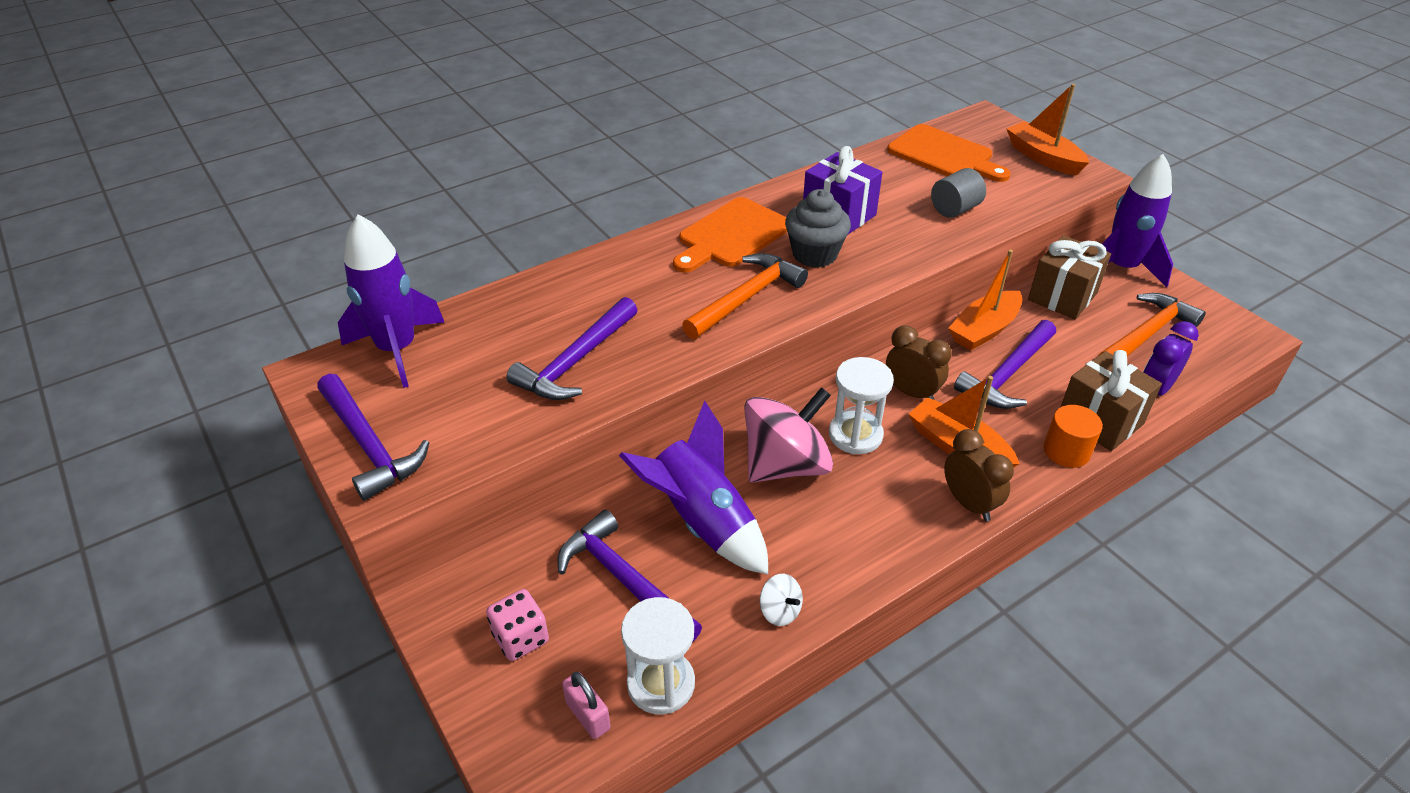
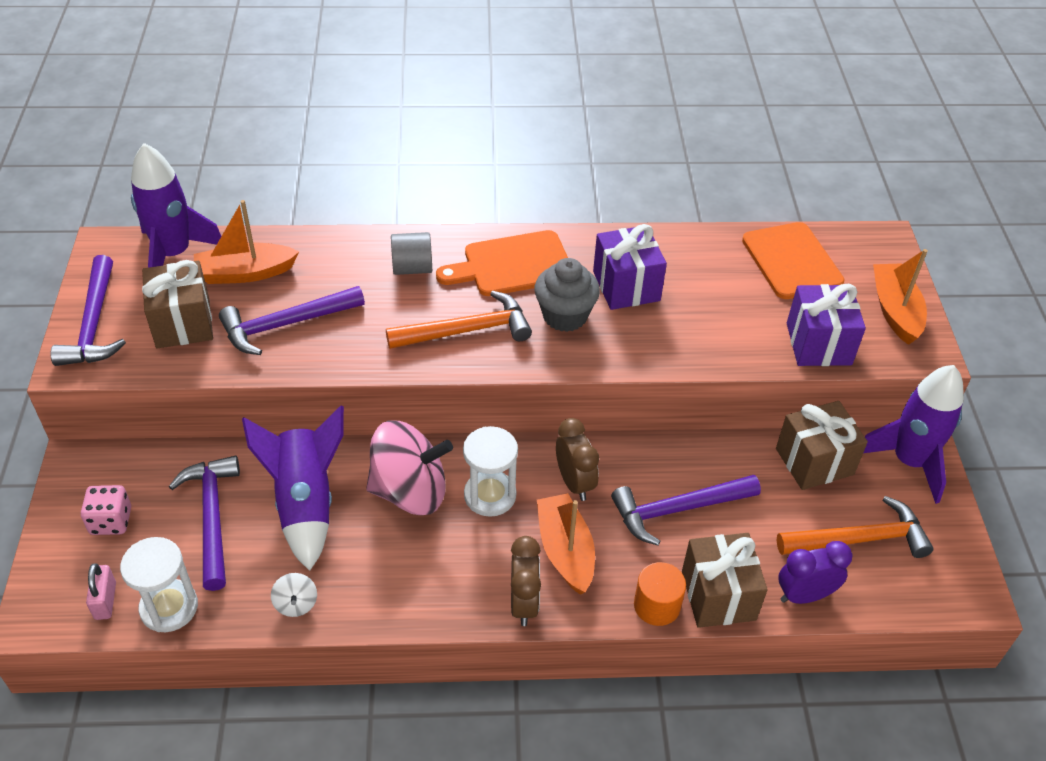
camera: 30 degrees right, 5 degrees up
(468, 403) = (183, 323): none -> brown gift
(955, 209) = (741, 327): grey cylinder -> grey cylinder (412, 268)
(984, 330) = (701, 457): orange boat -> orange boat (245, 273)
(1019, 198) = (818, 344): none -> purple gift

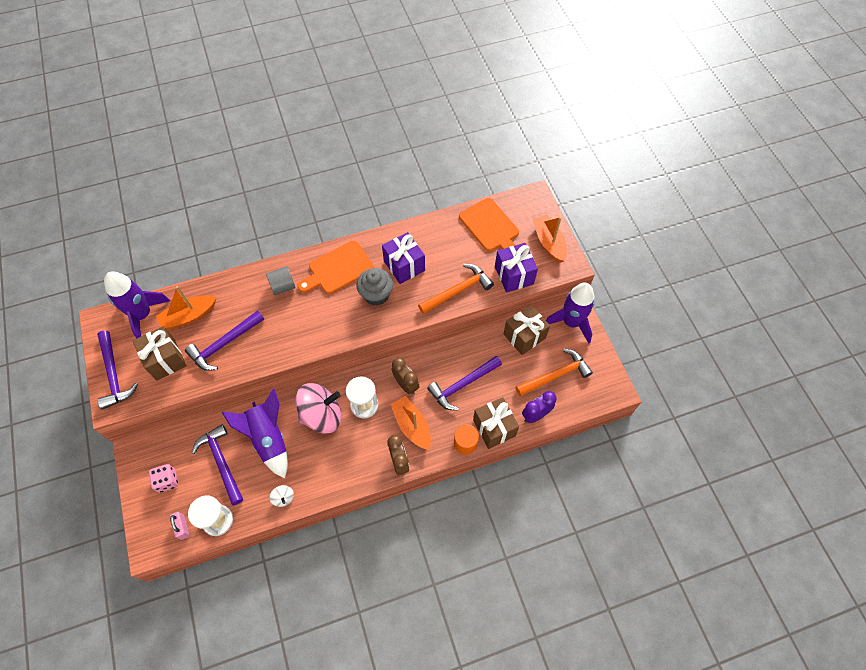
camera: 15 degrees left, 15 degrees up
(467, 330) = (326, 319): orange hammer -> orange hammer (458, 291)

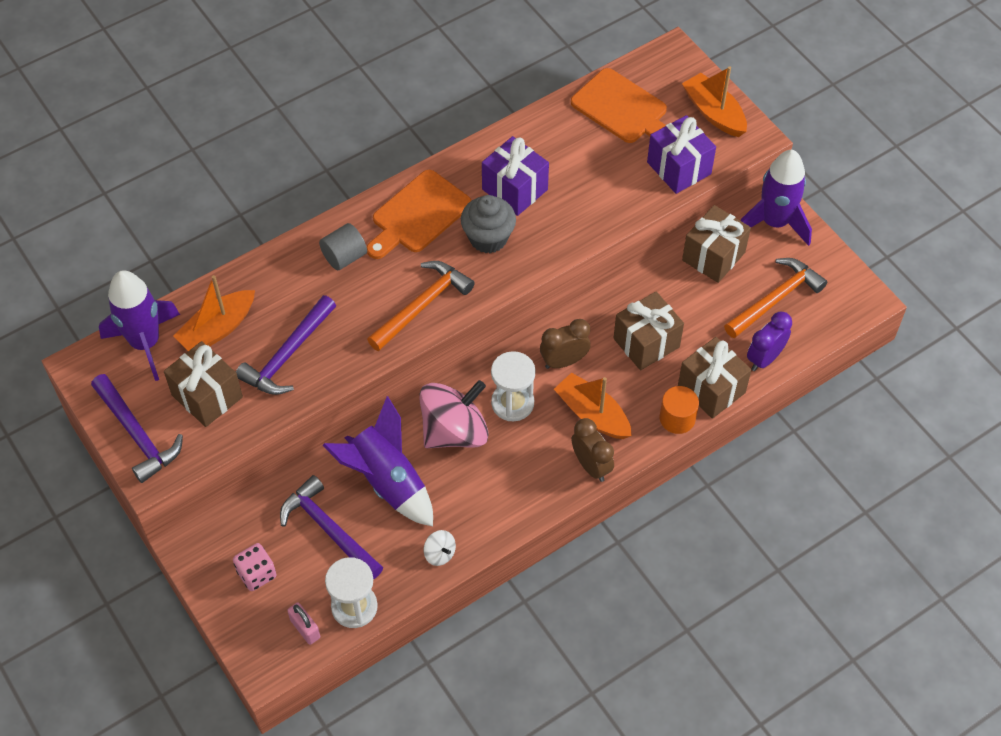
camera: 15 degrees left, 5 degrees down
(406, 384) = (564, 361): brown clock -> brown clock turned 60 degrees counterclockwise
(458, 291) = (606, 206): orange hammer -> orange hammer (422, 305)
(462, 385) = (646, 343): purple hammer -> brown gift

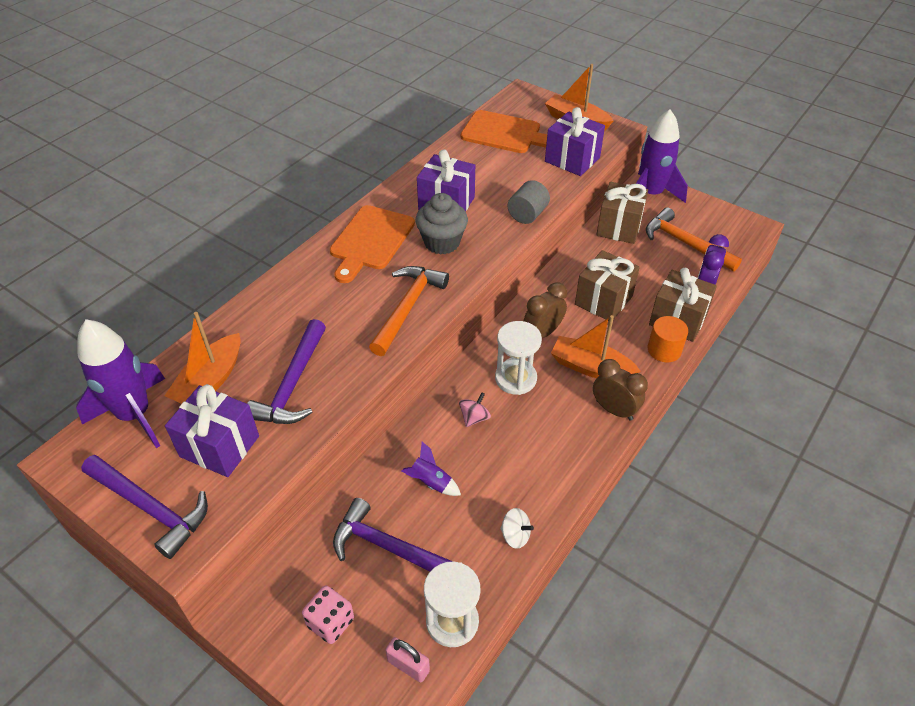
camera: 20 degrees left, 10 degrees down
(207, 396) = (219, 446): brown gift -> purple gift
(344, 257) = (316, 288): grey cylinder -> grey cylinder (527, 214)
(387, 481) = (430, 482): purple rocket -> purple rocket, size x0.46
(454, 431) = (474, 418): pink spinning top -> pink spinning top, size x0.42
(776, 299) = (685, 243): orange hammer -> orange hammer turned 75 degrees counterclockwise

